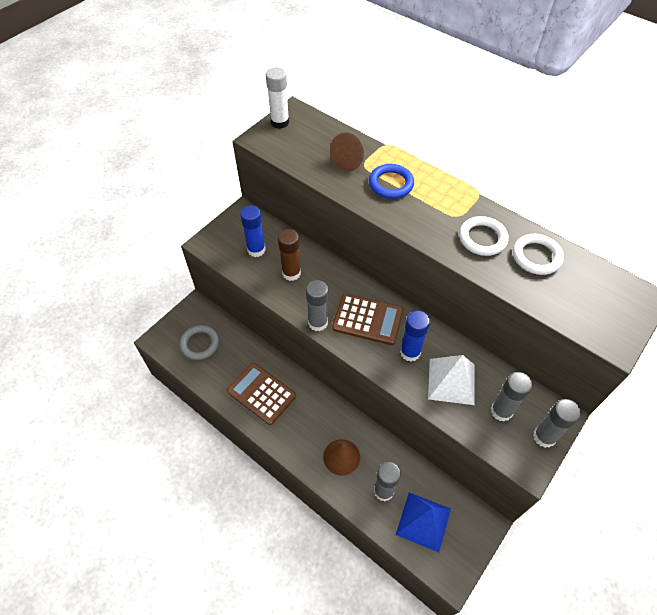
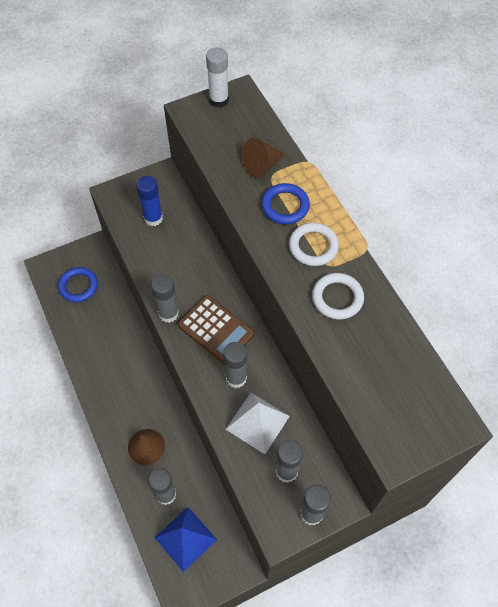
camera: 25 degrees right, 5 degrees up
(200, 344) = (78, 286): grey ring -> blue ring
(261, 393) = (108, 356): brown calculator -> none
(291, 273) = (172, 254): brown glue stick -> none
(410, 352) = (236, 378): blue glue stick -> grey glue stick
(536, 256) = (378, 338): white ring -> white ring (313, 246)

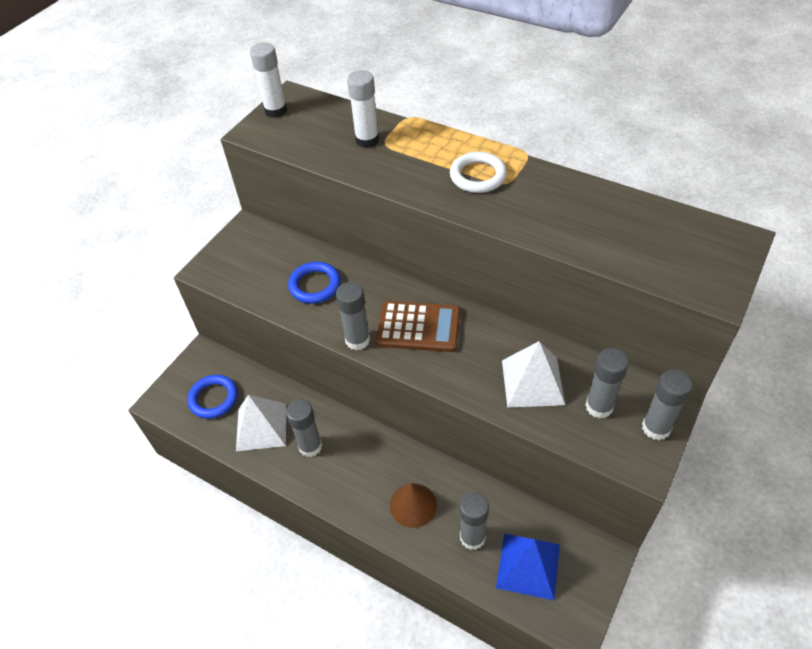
camera: 30 degrees left, 10 degrees down
(93, 327) = (261, 427): none -> white pyramid
(153, 218) = (268, 268): blue glue stick -> none
(236, 378) = (476, 356): grey glue stick -> grey glue stick (310, 446)
(261, 166) = (367, 140): brown cone -> white glue stick
(285, 206) = (420, 159): blue ring -> blue ring (315, 285)
(337, 298) = (540, 203): white ring -> none

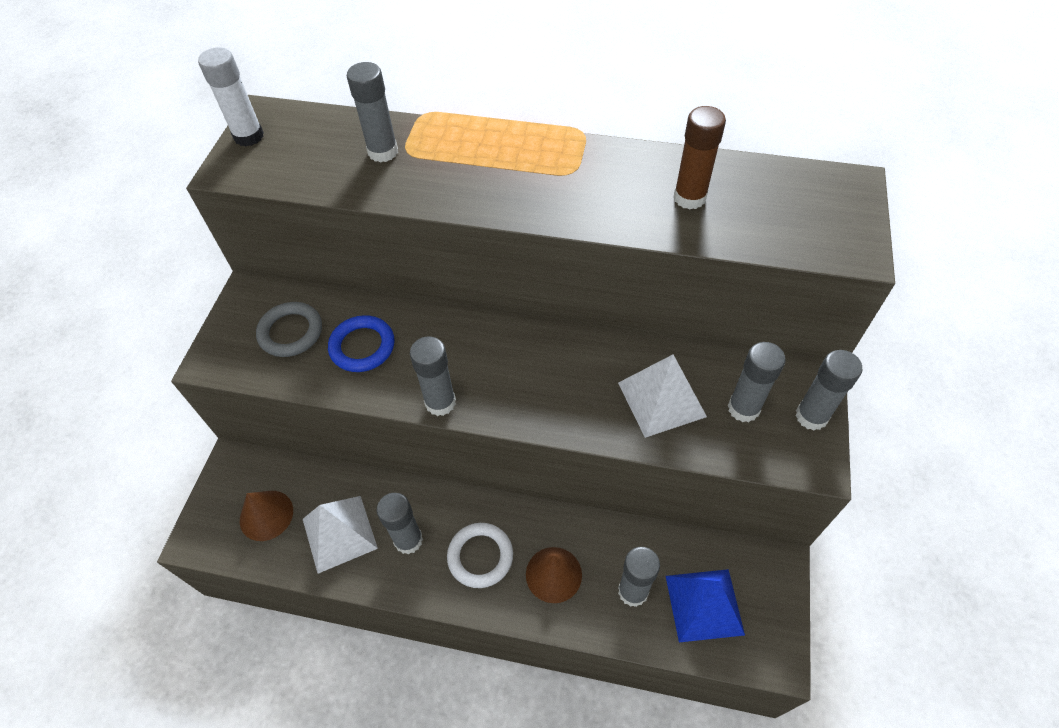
camera: 20 degrees left, 5 degrees up
(213, 398) = (266, 515): blue ring -> brown cone
(267, 263) = (291, 332): none -> grey ring
(367, 140) = (383, 152): white glue stick -> grey glue stick
(418, 327) = (508, 367): brown calculator -> none
(478, 176) = (536, 170): white ring -> white ring (480, 556)
(592, 222) = (689, 198): none -> brown glue stick

